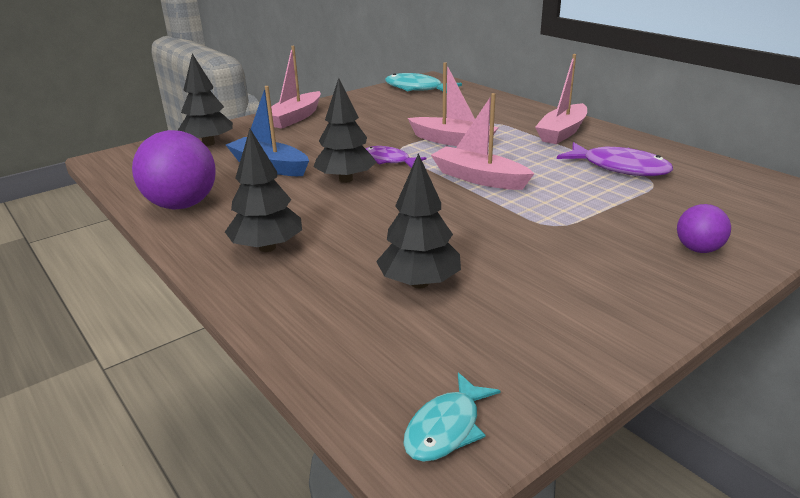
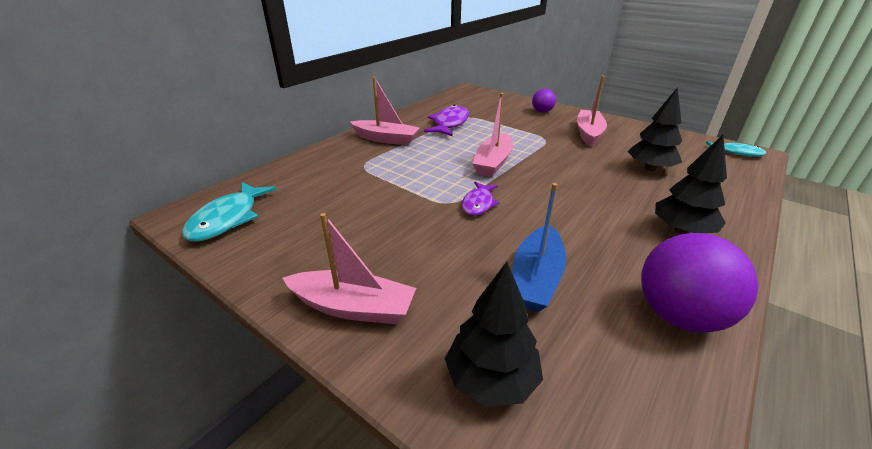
camera: 105 degrees left, 5 degrees up
(346, 179) = (535, 219): black tree -> none
(453, 141) = (417, 179): pink boat -> pink boat (588, 133)

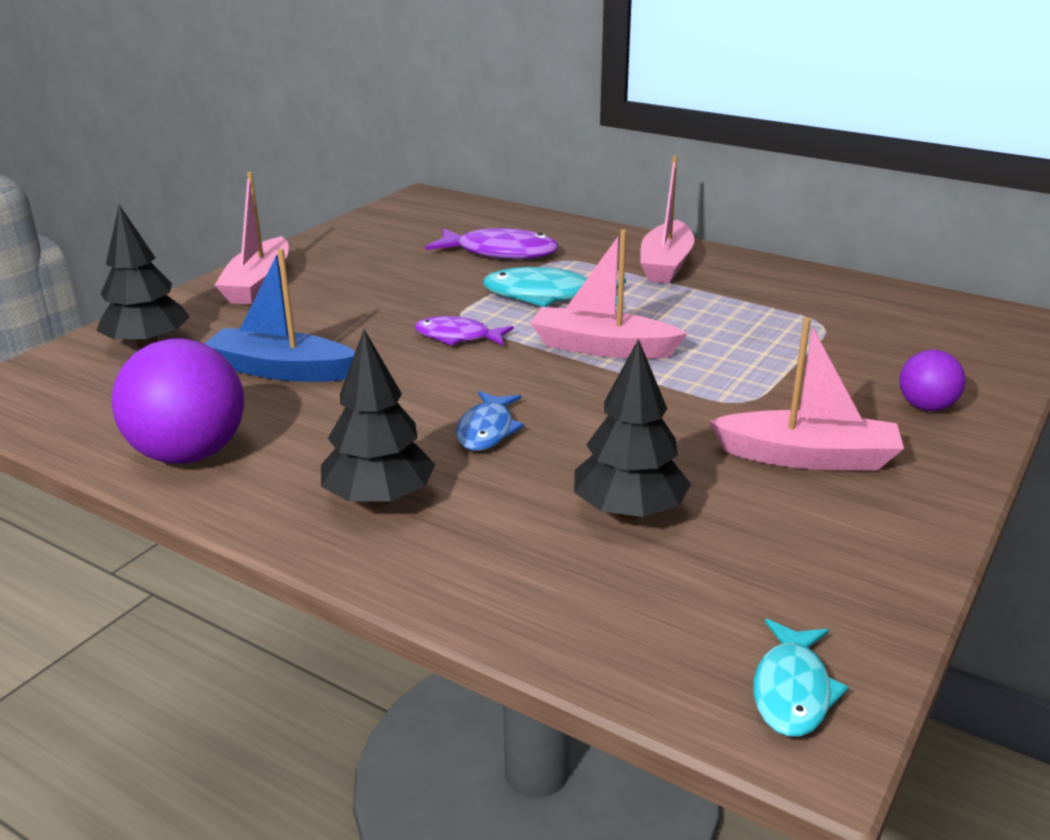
camera: 85 degrees right, 5 degrees down
(228, 219) = (415, 215): turquoise fish -> turquoise fish (546, 296)
(449, 123) = (770, 308): purple fish -> purple fish (500, 252)
(594, 197) = (487, 430): none -> blue fish

